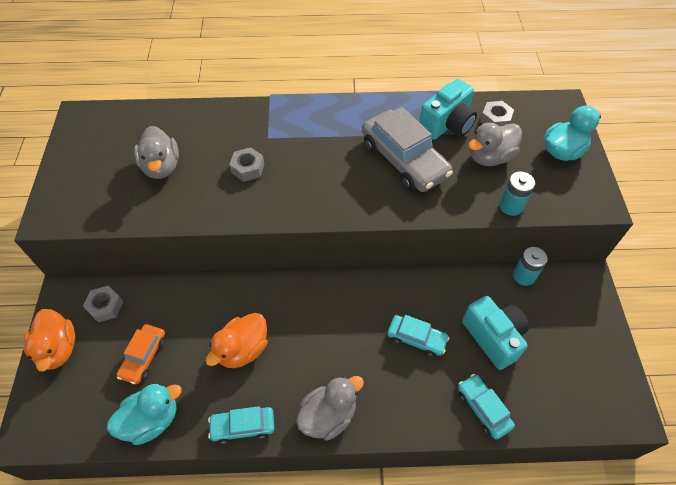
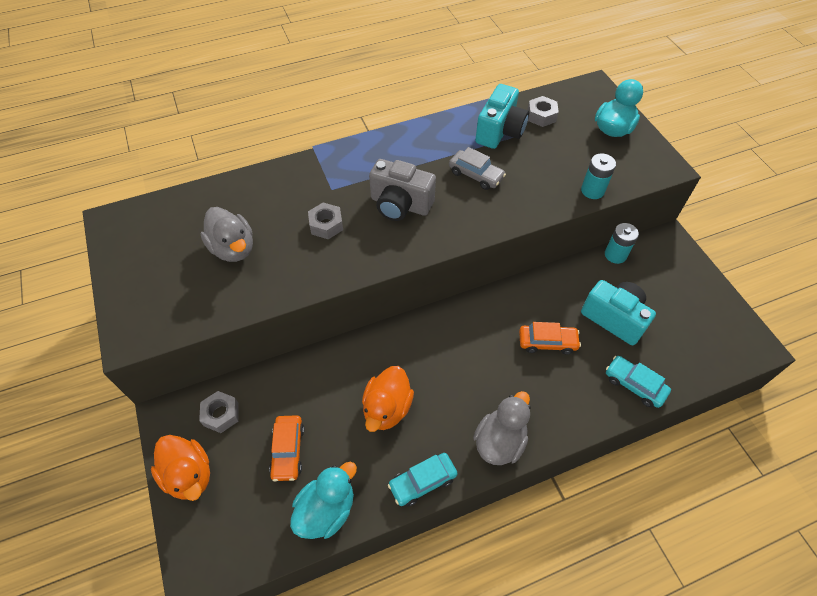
camera: 20 degrees left, 0 degrees up
(321, 168) = (400, 205): none -> grey camera
(404, 160) = (476, 175): grey car -> grey car, size x0.55
(416, 338) = (547, 342): turquoise car -> orange car
(490, 157) = (553, 151): grey duck -> none

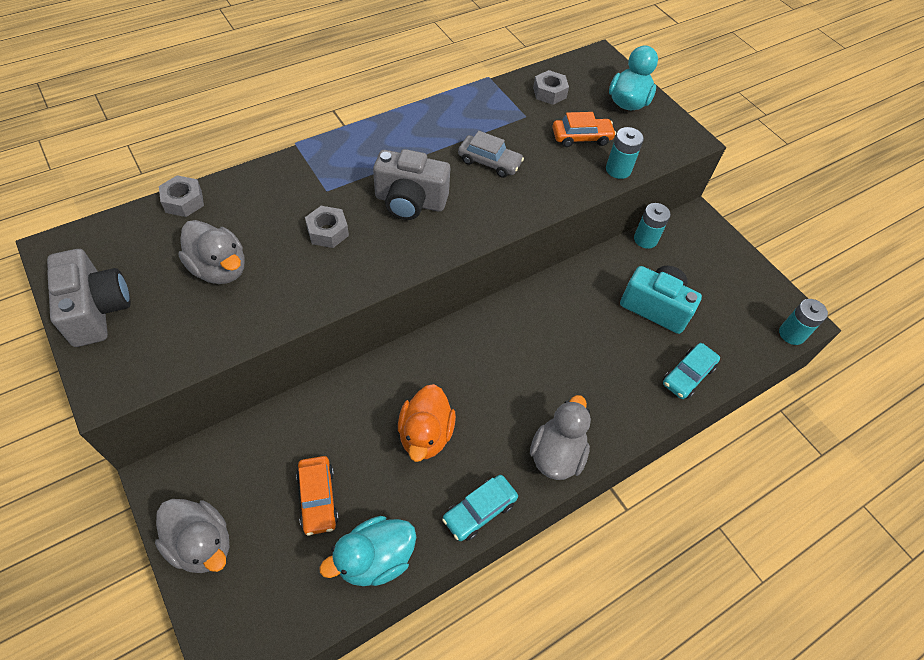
camera: 15 degrees left, 0 degrees up
(133, 273) = (97, 310): none -> grey camera
(189, 475) = (201, 544): orange duck -> grey duck
(221, 414) = (229, 467): grey nut -> grey nut (183, 201)
(326, 510) = (375, 559): turquoise duck -> turquoise duck turned 150 degrees counterclockwise
(500, 131) = (507, 112): turquoise camera -> none
(547, 342) = (589, 340): orange car -> orange car (581, 137)
(634, 385) = (687, 375): turquoise car -> turquoise car turned 75 degrees counterclockwise
(743, 358) = (791, 334): none -> turquoise battery

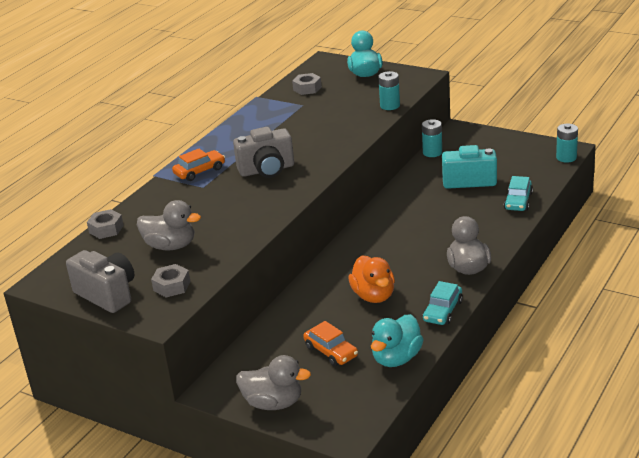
camera: 20 degrees left, 25 degrees down
(327, 232) = (226, 203): grey nut -> grey nut (172, 286)
(489, 162) = (301, 134): grey car -> none
(581, 137) = (351, 100): orange car -> orange car (199, 171)

